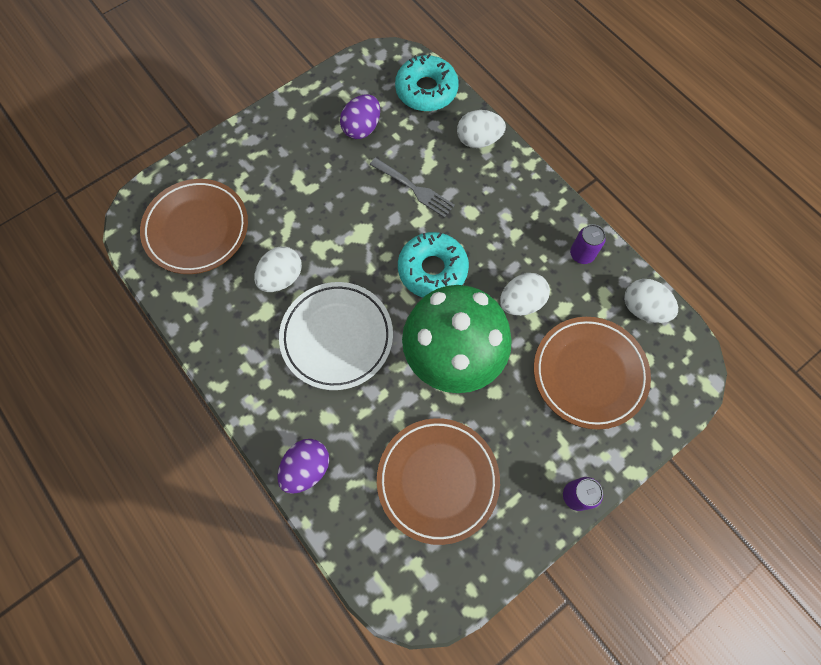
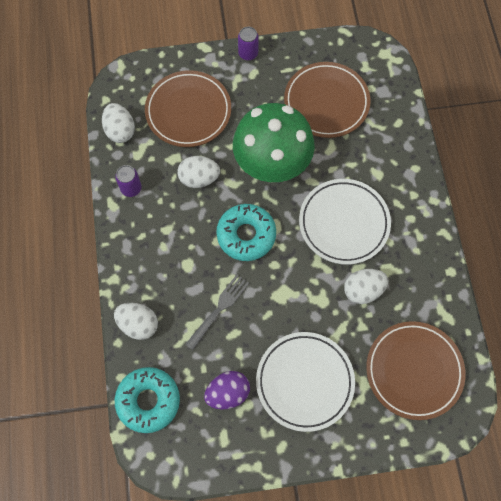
camera: 150 degrees left, 0 degrees up
(297, 170) = (304, 382): none -> white plate
(306, 468) = (406, 150): purple egg -> none
(414, 189) = (219, 309): grey fork -> grey fork turned 60 degrees clockwise

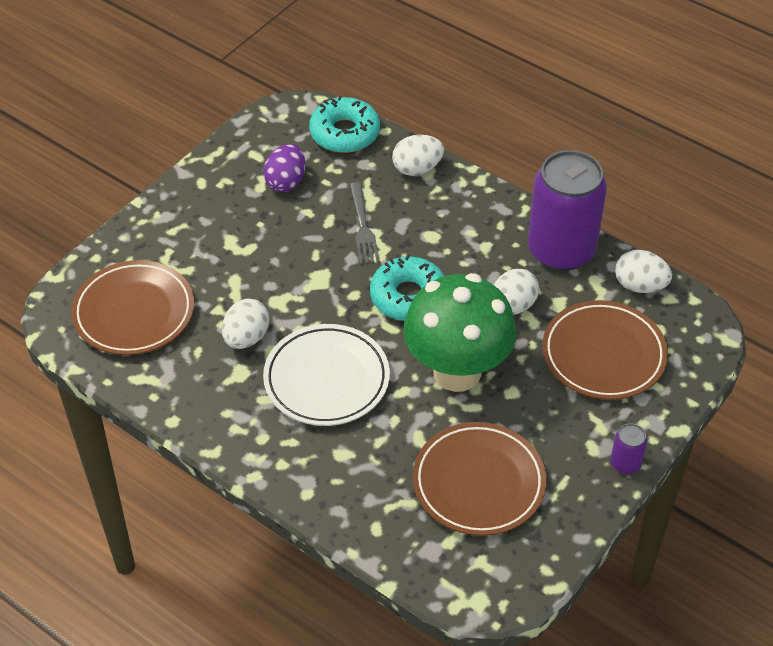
camera: 135 degrees right, 20 degrees down
(131, 188) = (561, 250): purple can -> purple can, size x2.45
(304, 382) = (228, 234): white plate -> none

